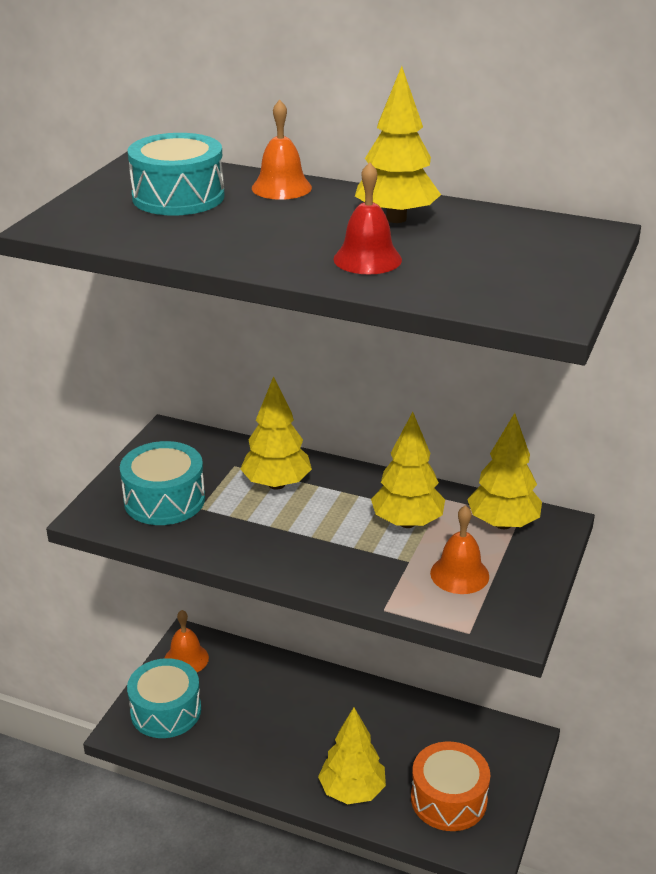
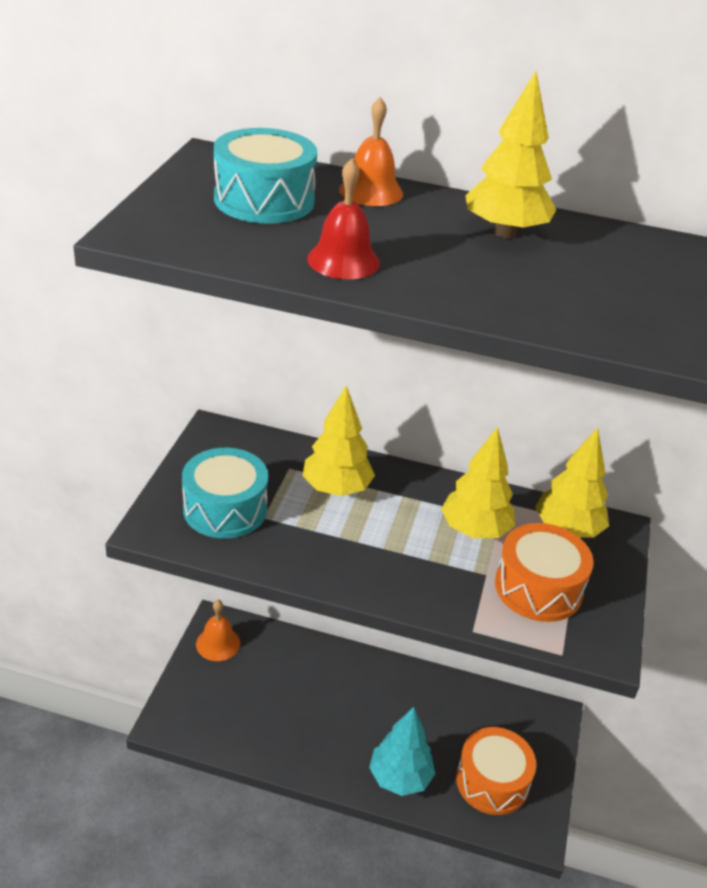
camera: 10 degrees left, 5 degrees up
(166, 711) = (205, 700): turquoise drum -> none
(352, 791) = (400, 777): yellow tree -> turquoise tree
(367, 259) = (494, 283): red bell -> red bell (343, 261)
(459, 574) = (538, 588): orange bell -> orange drum

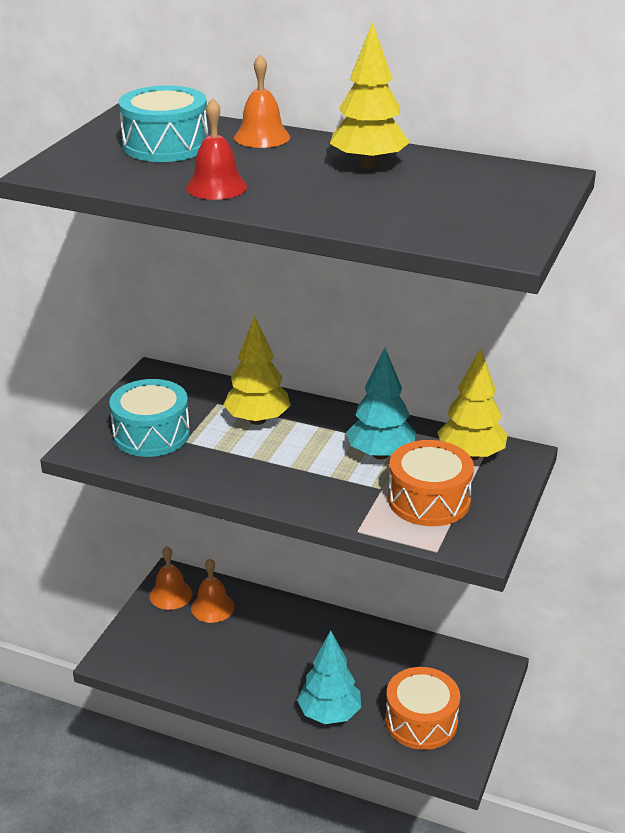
camera: 10 degrees right, 5 degrees down
(263, 657) = (212, 607): none -> orange bell
(475, 530) = (380, 454): yellow tree -> turquoise tree

